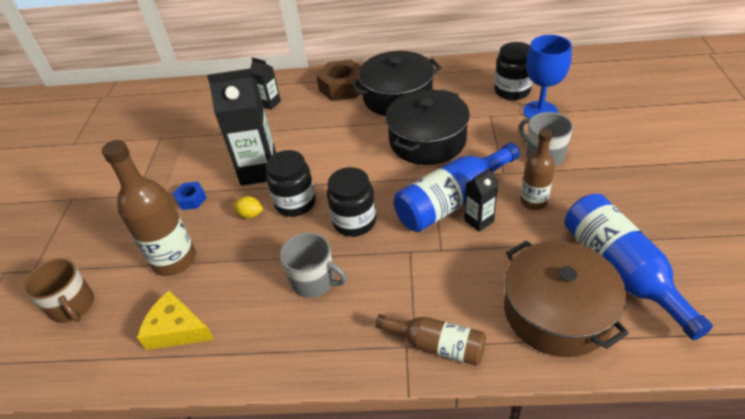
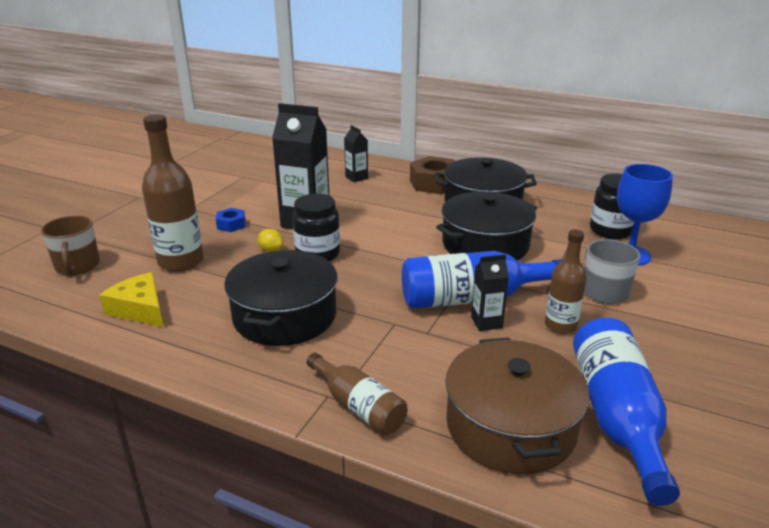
camera: 20 degrees right, 15 degrees down
(314, 281) = (285, 316): grey mug -> black pot
(354, 222) = (360, 284): black jar -> none

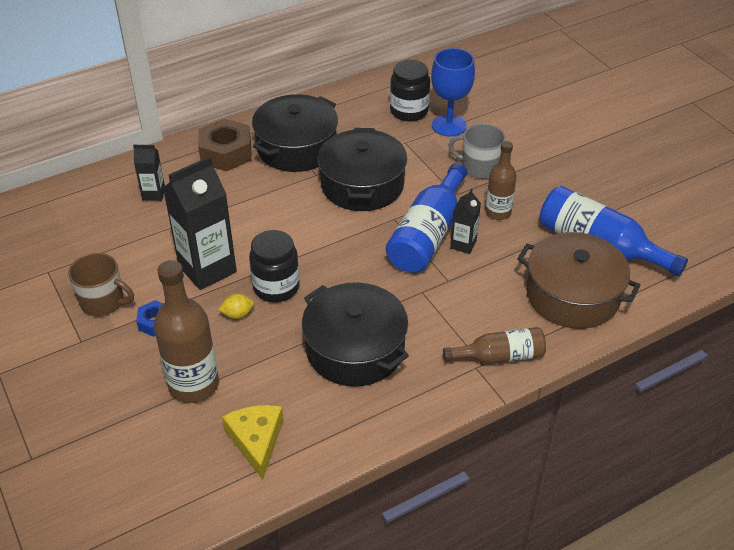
camera: 55 degrees left, 15 degrees up
(77, 266) = (120, 469): brown mug -> brown mug (103, 302)
(140, 309) = (256, 441): yellow cheese -> yellow cheese turned 90 degrees clockwise

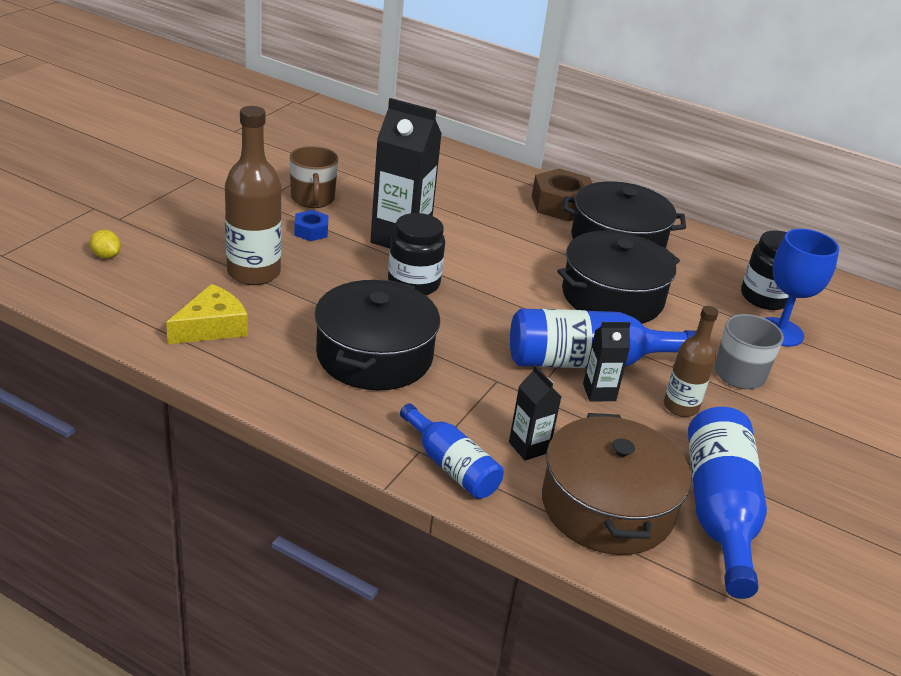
camera: 55 degrees right, 10 degrees down
(153, 194) = (465, 184): black carton -> black carton (528, 447)
(237, 314) = (359, 271): yellow lemon -> yellow lemon (106, 256)
(499, 356) = (451, 466): brown bottle -> blue bottle

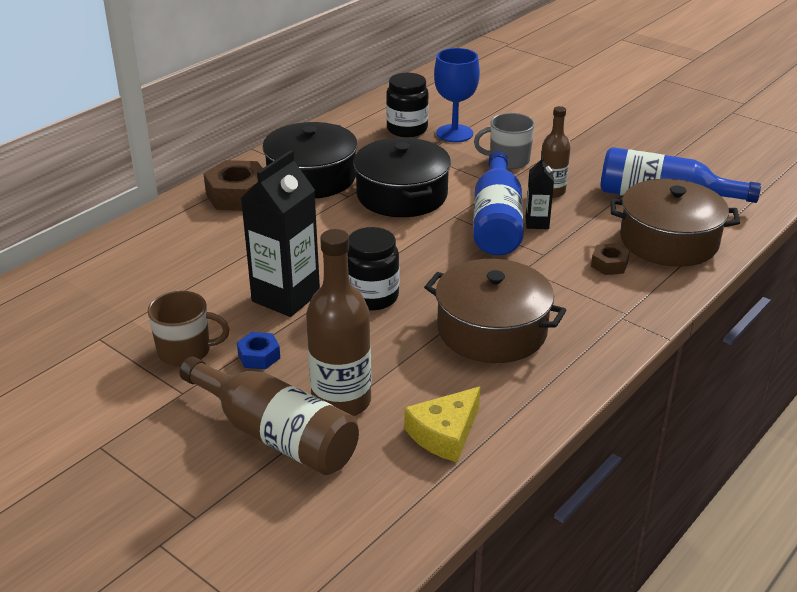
camera: 75 degrees left, 0 degrees up
(106, 256) = (288, 524): yellow lemon -> none
(210, 244) = (275, 435): none -> brown bottle
(212, 327) = (445, 433): yellow cheese -> yellow cheese turned 105 degrees counterclockwise
(374, 355) = (492, 330): black pot -> brown pot
(451, 466) = (637, 304): blue bottle -> none
(528, 447) = (609, 264): black carton -> brown nut

